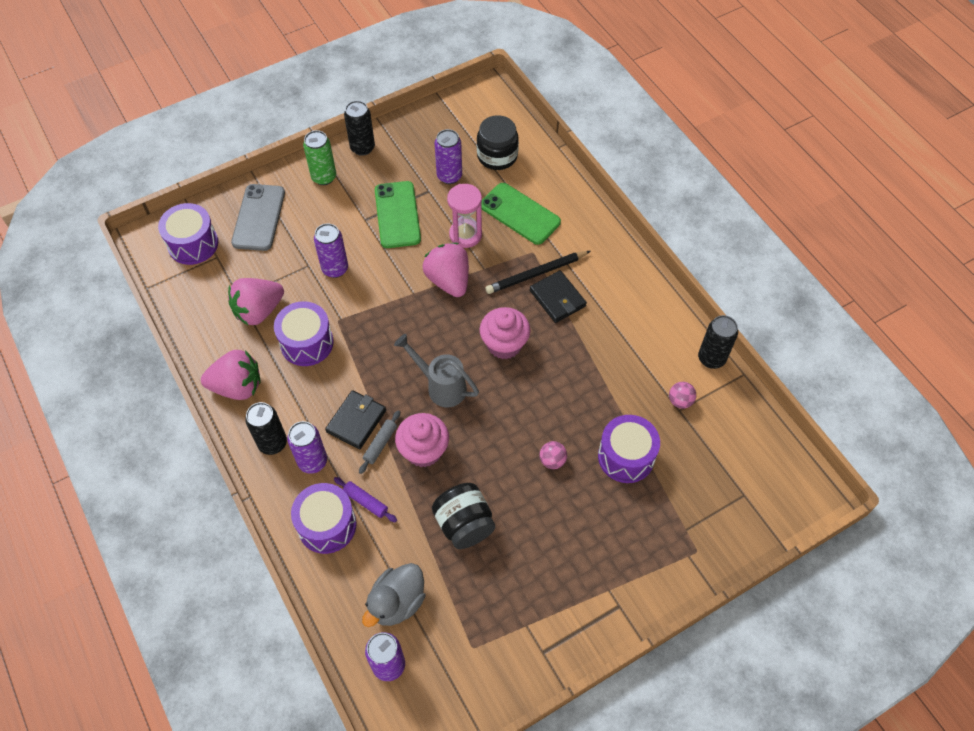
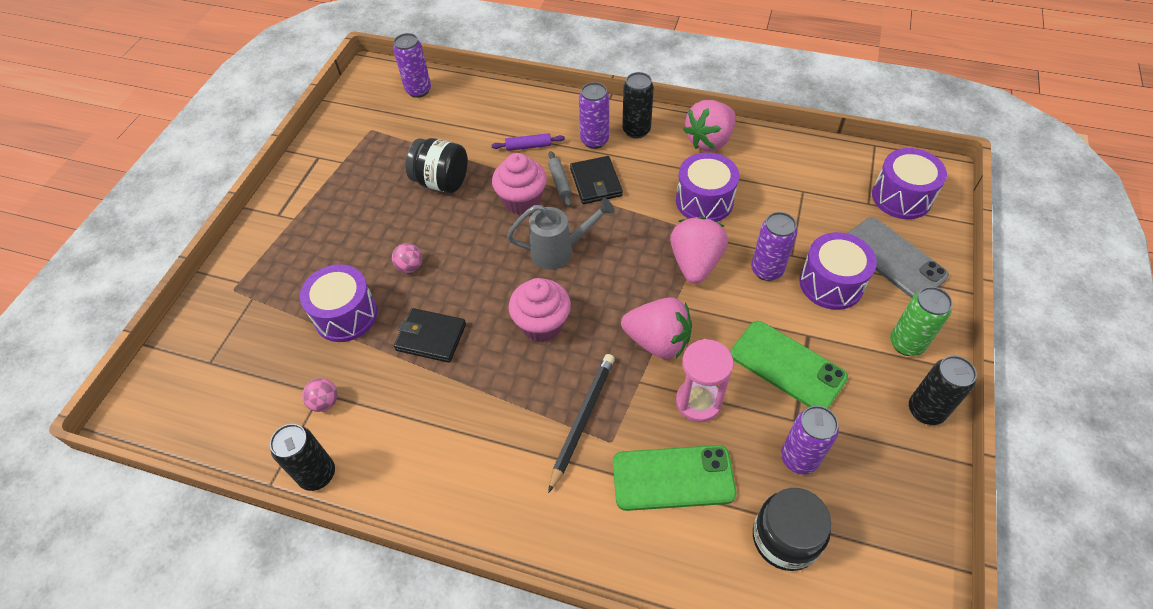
camera: 140 degrees right, 5 degrees down
(259, 311) = (773, 193): pink strawberry -> pink strawberry (695, 263)
(327, 525) = (539, 119): purple drum -> purple drum (831, 283)
(397, 602) = (445, 117): grey duck -> none
(557, 298) = (535, 410): black wallet -> black wallet (431, 337)

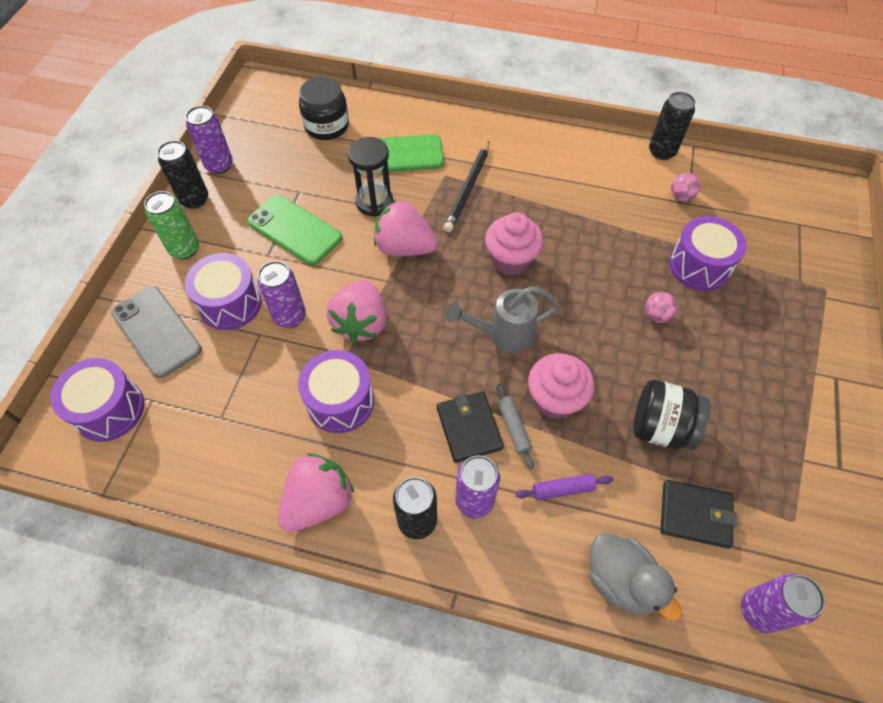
camera: 175 degrees right, 5 degrees up
(431, 337) = (610, 248): black wallet -> black wallet (695, 515)
(501, 103) = (621, 580): none -> grey duck
(698, 402) = (374, 202): pink hourglass -> black hourglass
(799, 458) = (304, 168): purple can -> purple can (219, 165)

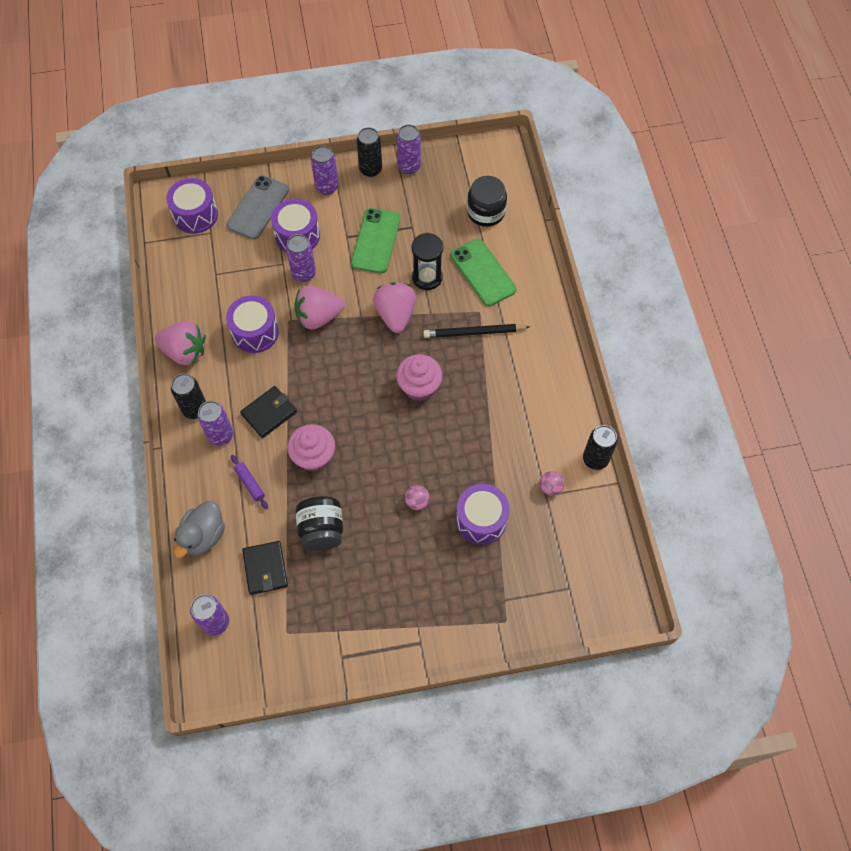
camera: 65 degrees right, 5 degrees up
(185, 249) = (327, 187): green can -> purple can
(503, 335) = (350, 406): grey watering can -> none
(513, 428) = (281, 439): grey rolling pin -> none

